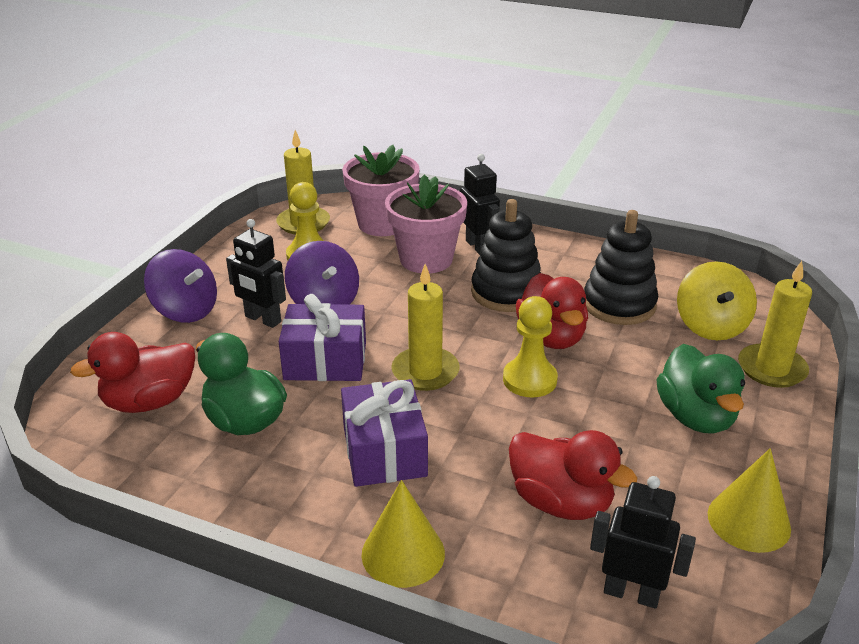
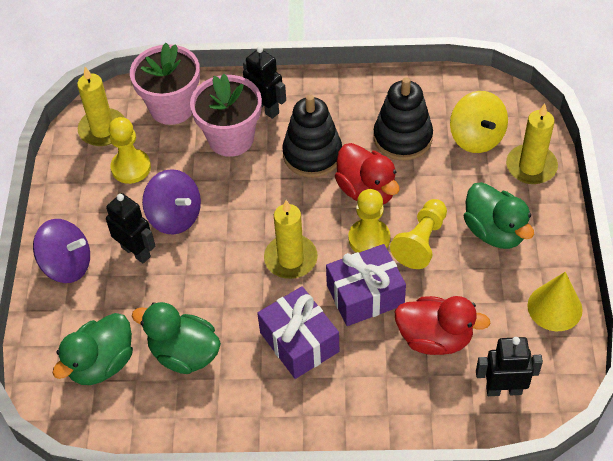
camera: 20 degrees left, 20 degrees up
(149, 401) = (101, 363): red duck -> green duck
(262, 319) = (136, 252): black robot -> black robot turned 150 degrees counterclockwise
(325, 361) = (211, 275): purple gift -> purple gift (365, 295)
(403, 553) = (353, 417): yellow cone -> none
(593, 400) = (421, 242): none -> yellow pawn

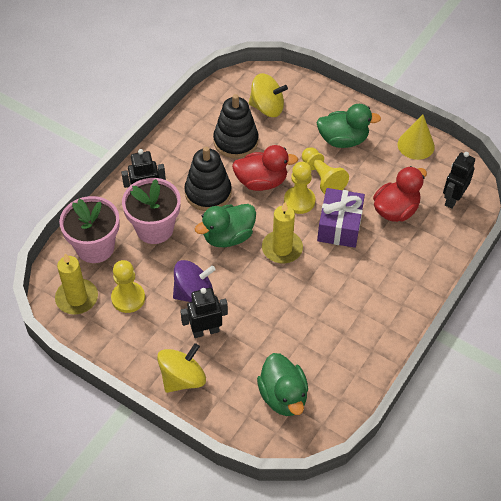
camera: 60 degrees left, 0 degrees up
(67, 265) = (182, 378): purple spinning top -> yellow spinning top
(184, 354) = (311, 344): green duck -> green duck (228, 236)
(299, 342) = (348, 278): purple gift -> none
(531, 166) = (310, 97): yellow candle -> none

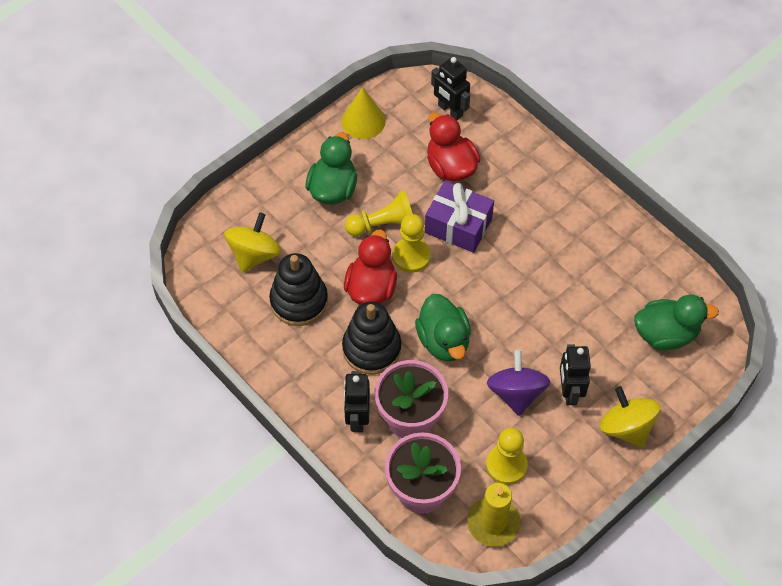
camera: 75 degrees left, 5 degrees up
(282, 248) = (475, 290): yellow candle -> none

